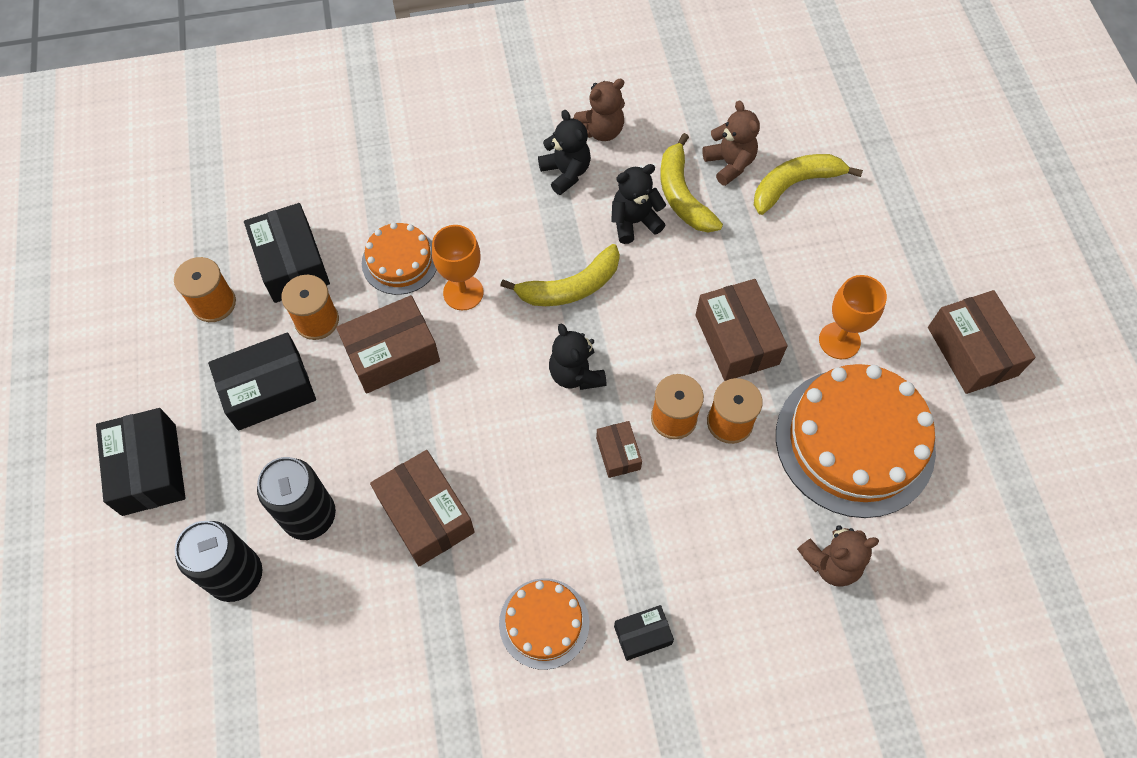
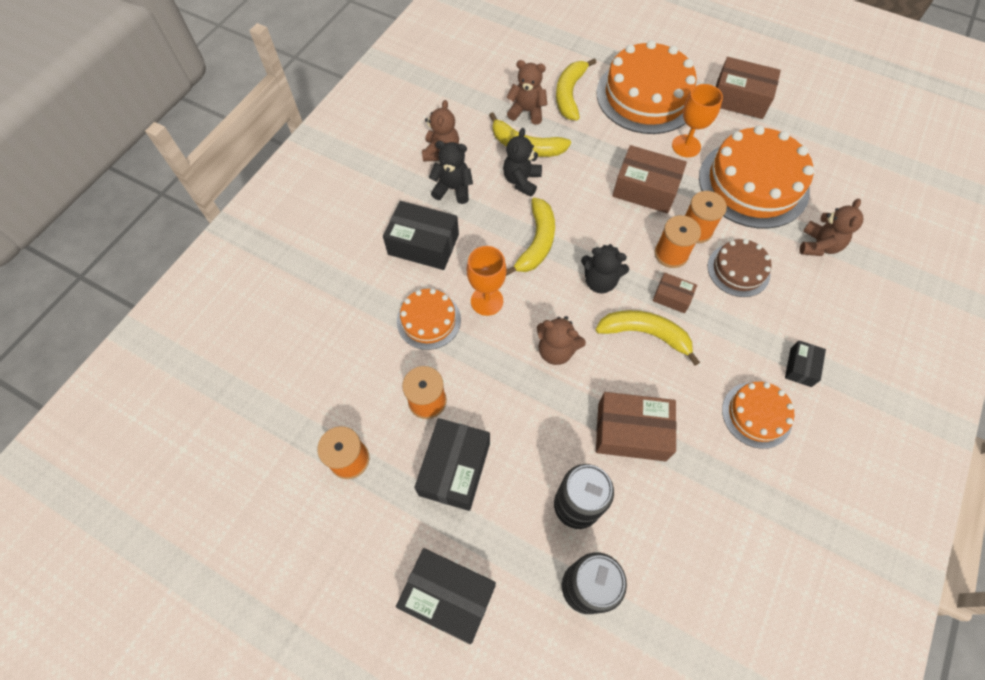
camera: 50 degrees left, 0 degrees up
(292, 263) = (366, 386): black box -> black box (423, 244)
(392, 353) = (495, 372): brown box -> none
(460, 389) = (556, 350): none -> brown teddy bear
(549, 456) = (645, 334): none -> yellow banana
(715, 497) = (738, 270): none -> brown cake
(872, 256) = (646, 96): none -> orange cake

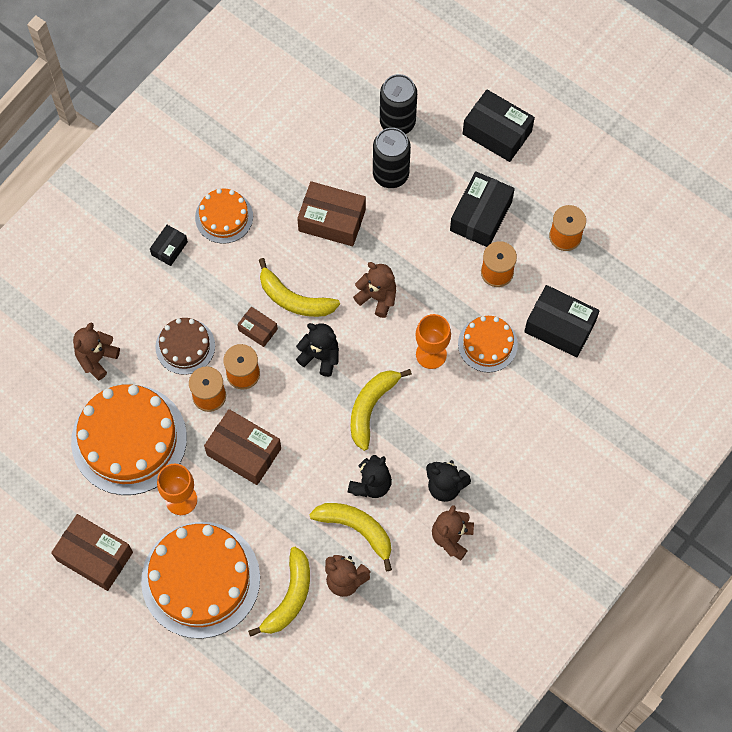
camera: 170 degrees left, 5 degrees up
(423, 244) = (483, 424): black box -> black box (559, 327)

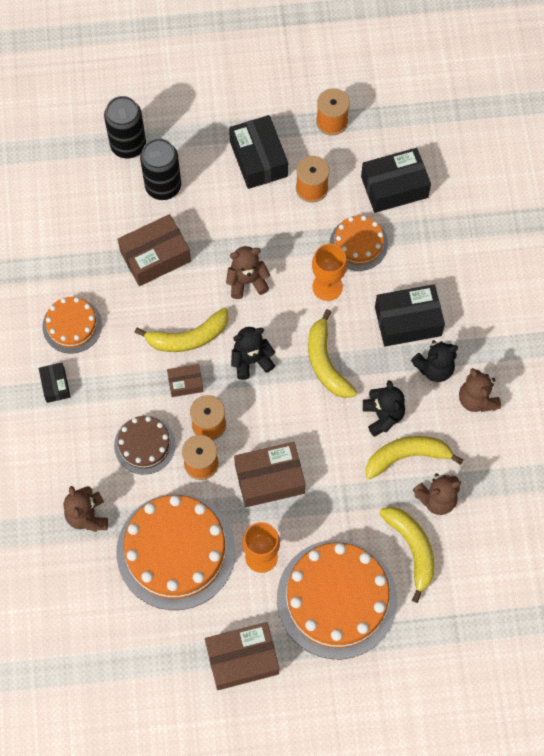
camera: 45 degrees left, 0 degrees up
(497, 132) = (207, 91): black box -> black box (408, 321)

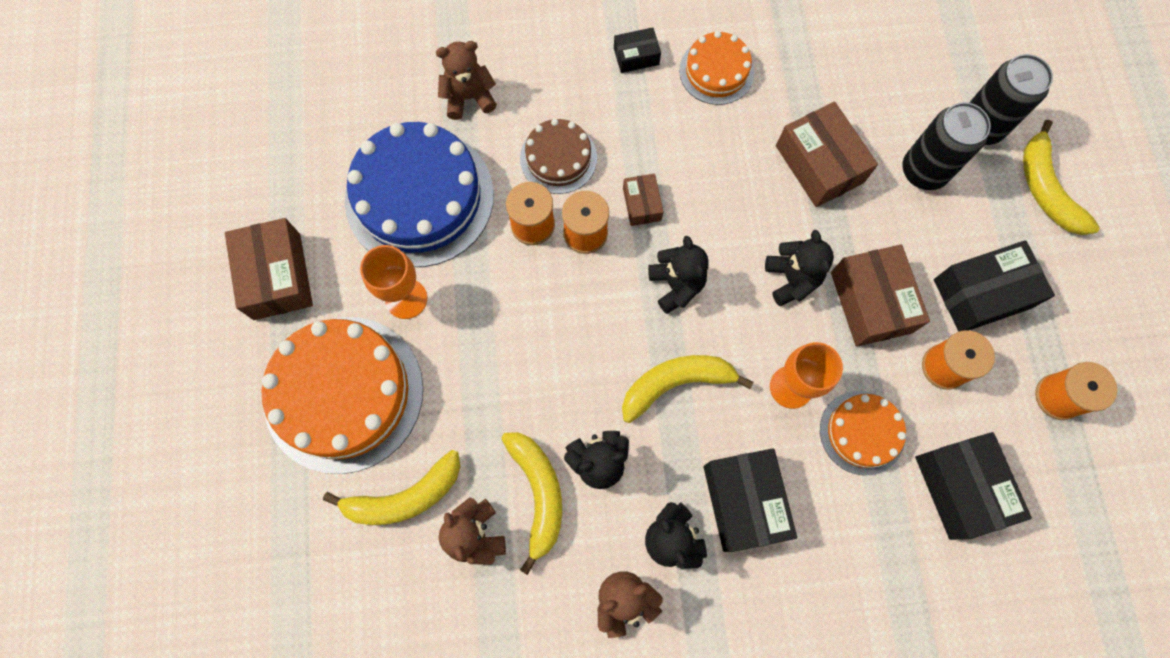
camera: 90 degrees right, 5 degrees up
(176, 551) = (419, 197): orange cake -> blue cake
(188, 337) = (706, 207): yellow banana -> yellow banana (1046, 189)
(247, 281) = (791, 279): brown teddy bear -> black teddy bear
(269, 479) = (509, 309): brown box -> brown box (871, 302)

